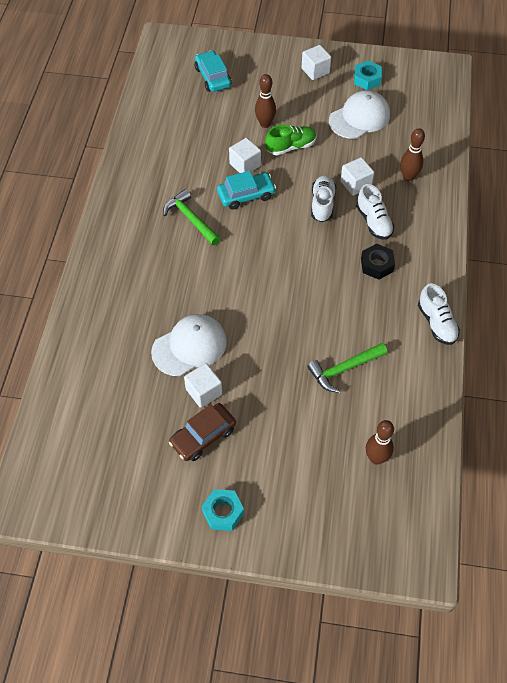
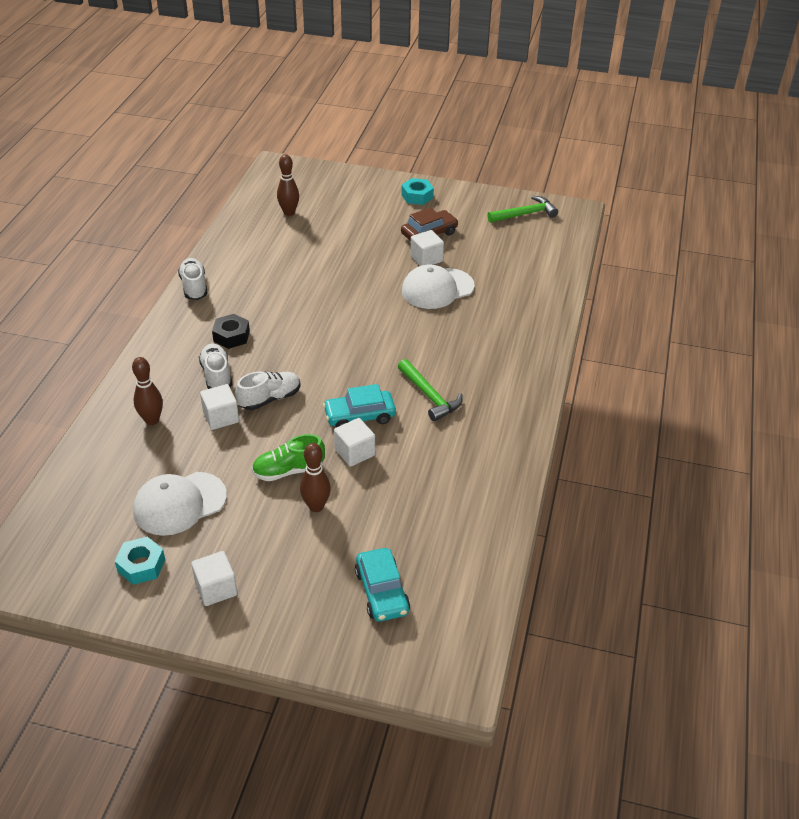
camera: 175 degrees left, 15 degrees down
(322, 204) = (270, 399): white shoe -> white shoe turned 135 degrees counterclockwise
(344, 369) = (296, 263): green hammer -> green hammer (525, 214)

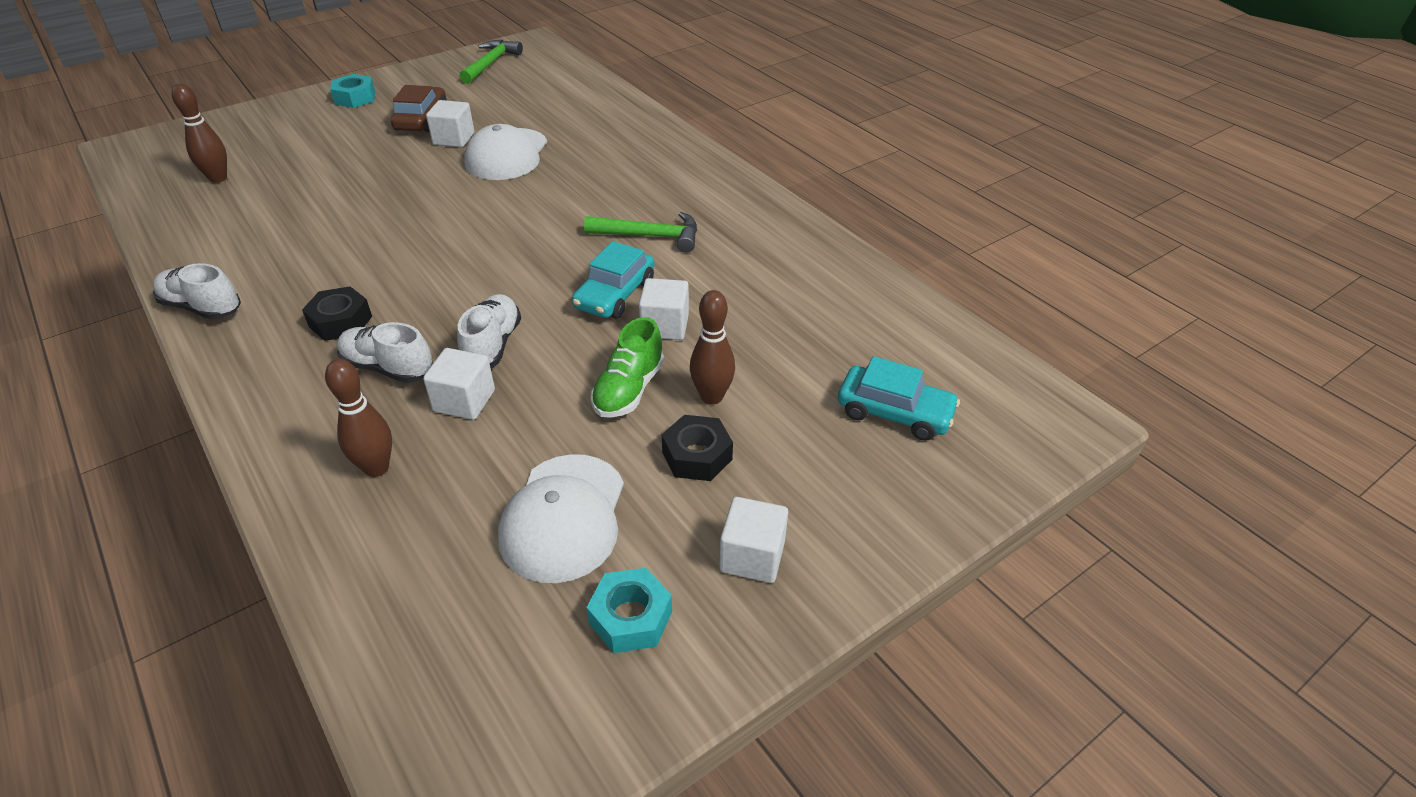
camera: 50 degrees left, 0 degrees up
(265, 527) = (697, 456): none -> black nut

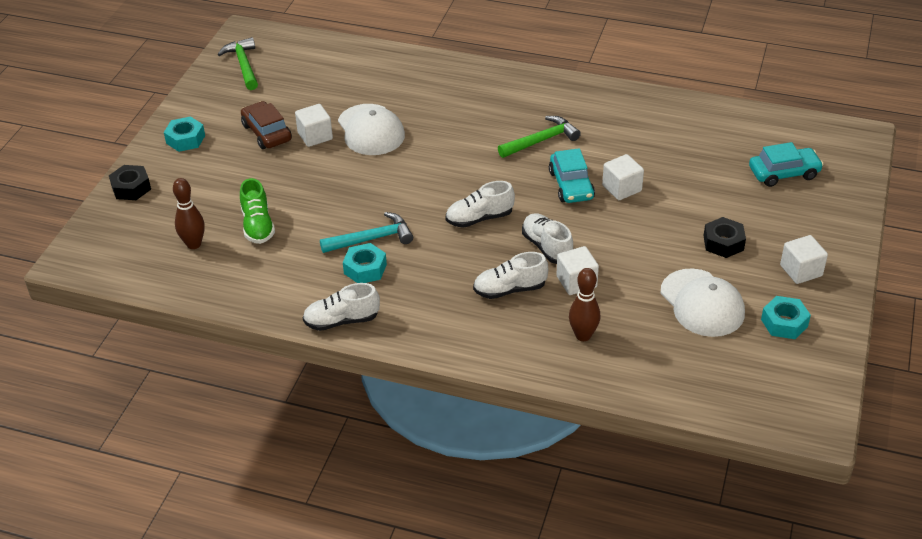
camera: 35 degrees left, 0 degrees up
(301, 271) = (365, 269): none -> turquoise nut
(340, 321) = (441, 282): black nut -> black nut (131, 188)
(352, 247) = (372, 239): none -> turquoise hammer
(474, 280) = (479, 218): none -> white shoe
(629, 390) = (649, 230): green shoe -> green shoe (258, 226)
(712, 397) = (693, 212): brown bowling pin -> none

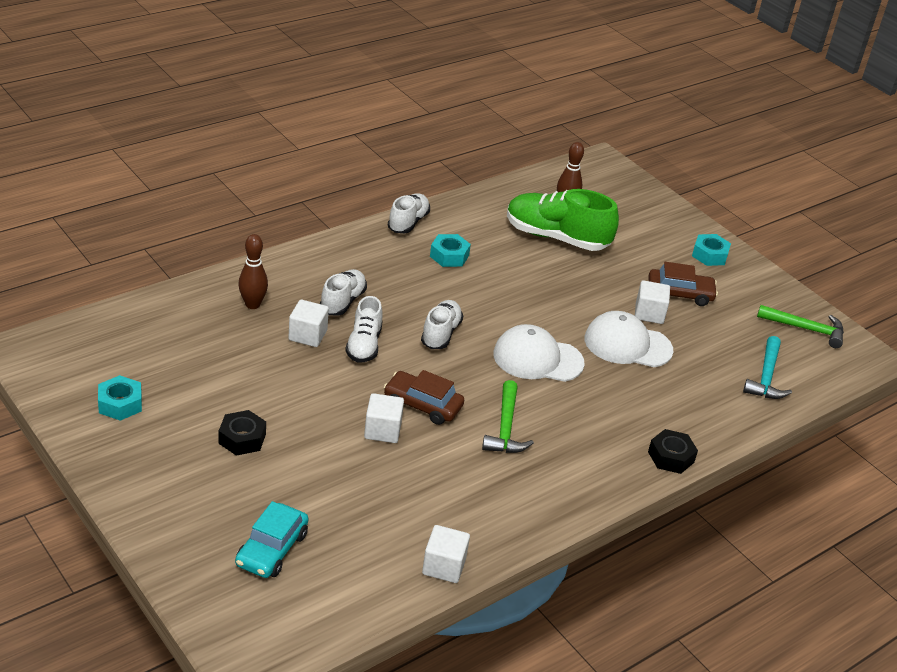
camera: 120 degrees right, 5 degrees down
(131, 188) = (666, 210): black nut -> black nut (671, 457)
(258, 226) = (556, 238): green shoe -> green shoe, size x1.71
(372, 239) = (479, 275): turquoise hammer -> turquoise hammer (766, 377)
(547, 247) = (364, 345): white shoe -> white shoe turned 90 degrees clockwise
(571, 185) = (422, 405): turquoise car -> brown car
(702, 303) = (199, 378): white cap -> white cap (537, 359)
(801, 270) = (152, 457): white cube -> white cube (444, 566)

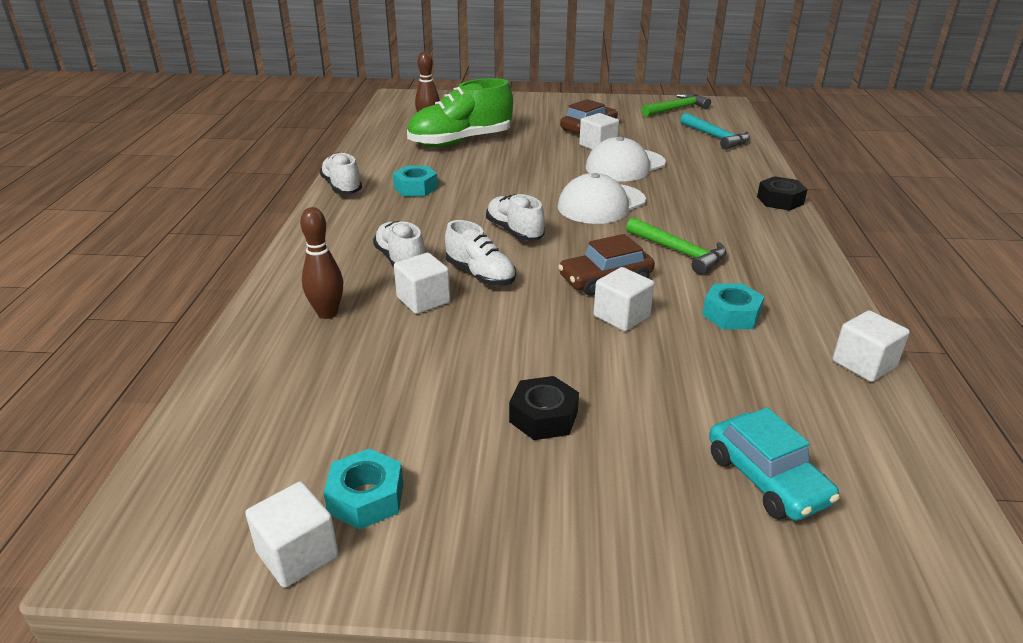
camera: 45 degrees left, 5 degrees down
(67, 401) = (297, 554): none -> white cube
(709, 255) = (559, 105): turquoise nut -> turquoise nut (731, 314)

